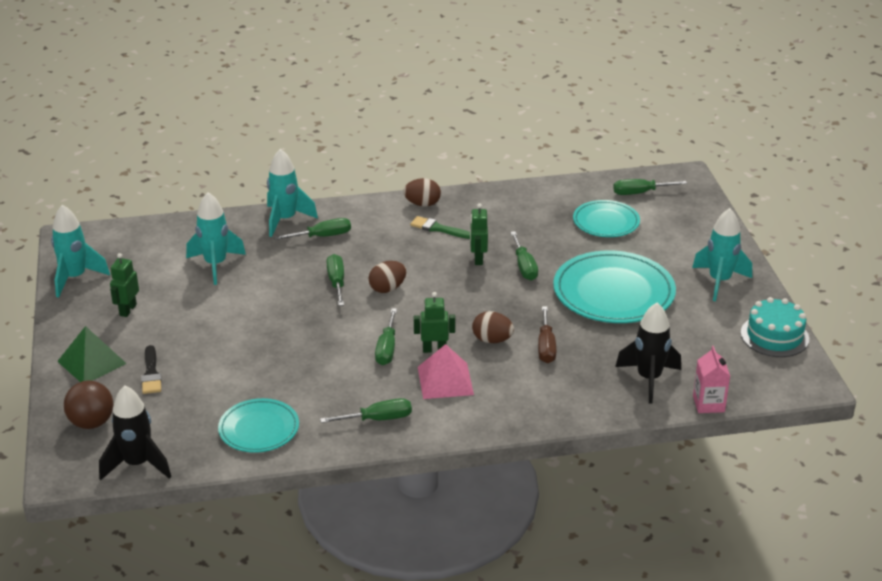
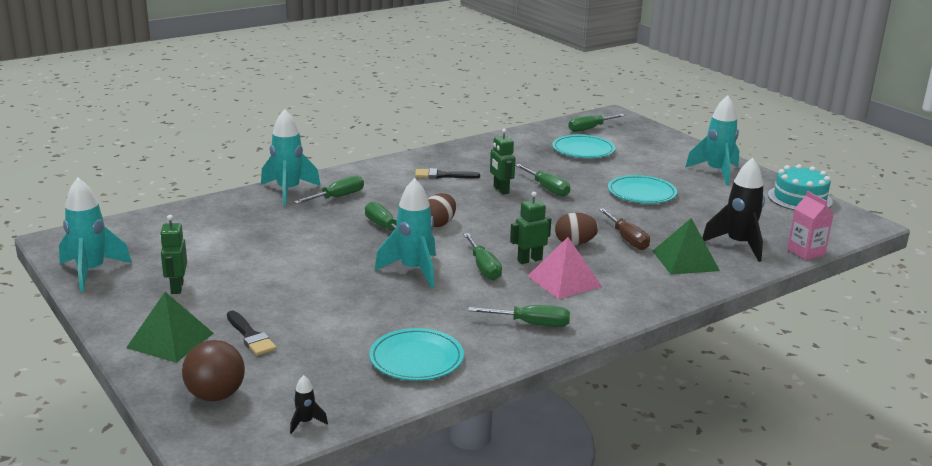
camera: 25 degrees left, 10 degrees down
(137, 464) = (305, 422): black rocket -> black rocket, size x0.44
(215, 265) = (245, 235): turquoise rocket -> turquoise rocket (413, 270)
(378, 419) = (531, 324): green screwdriver -> green screwdriver turned 45 degrees clockwise
(422, 204) = (411, 161): brown egg -> none
(438, 228) = (443, 175): green brush -> black brush
(578, 385) = (685, 260): none -> green pyramid
(613, 292) = (641, 193): turquoise plate -> turquoise plate, size x0.59

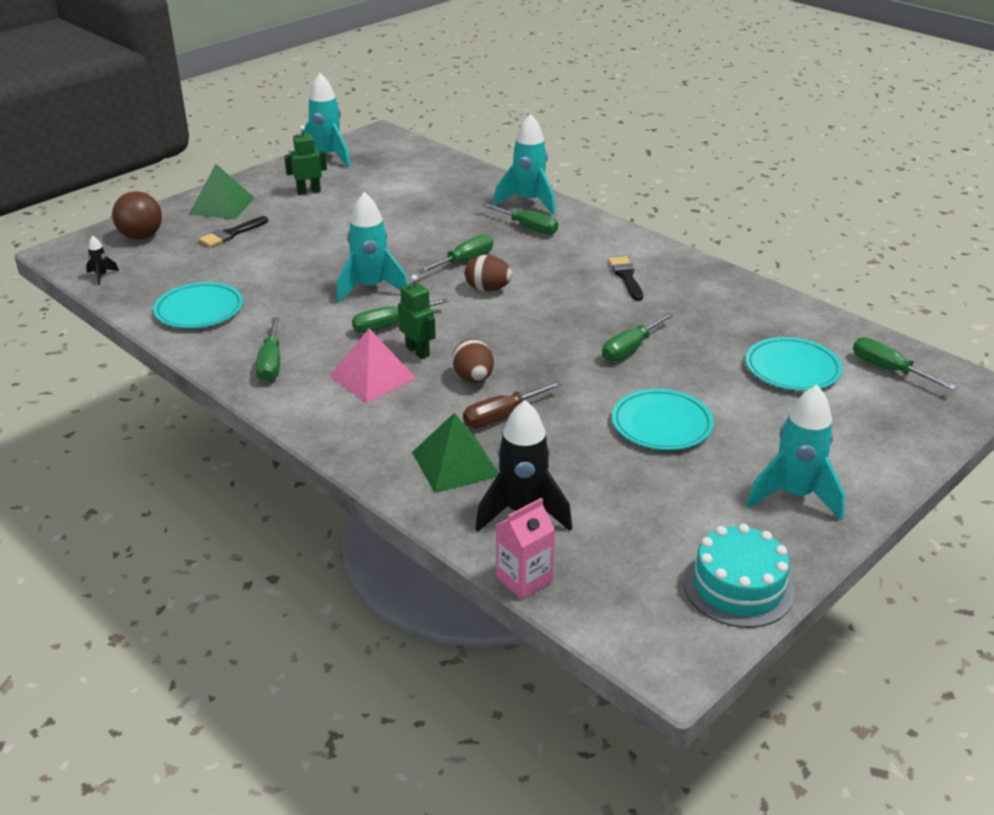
camera: 80 degrees right, 10 degrees up
(501, 190) = (605, 317): green robot -> none

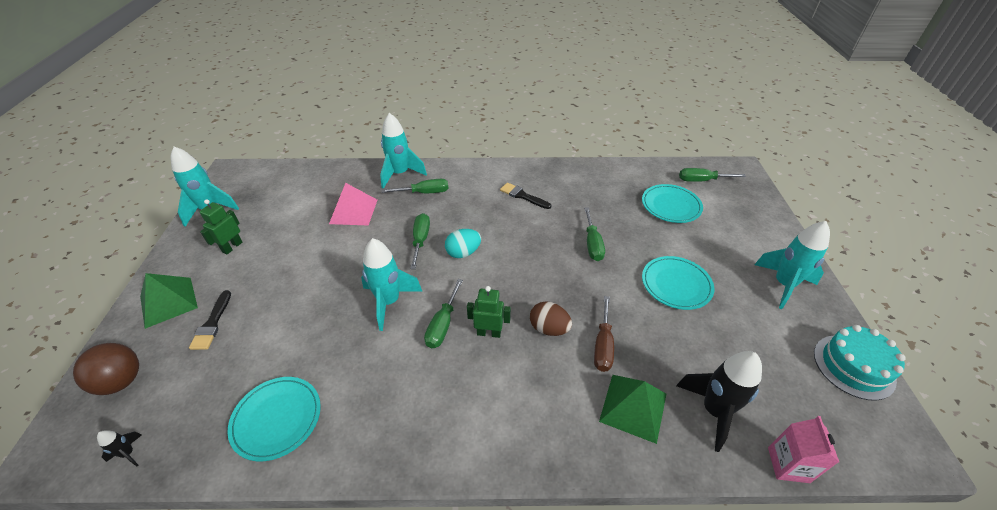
camera: 45 degrees left, 10 degrees up
(271, 363) = (405, 425): green screwdriver -> none
(372, 377) = (490, 377): pink pyramid -> pink pyramid (353, 211)
(488, 289) = (463, 253): brown egg -> turquoise egg

